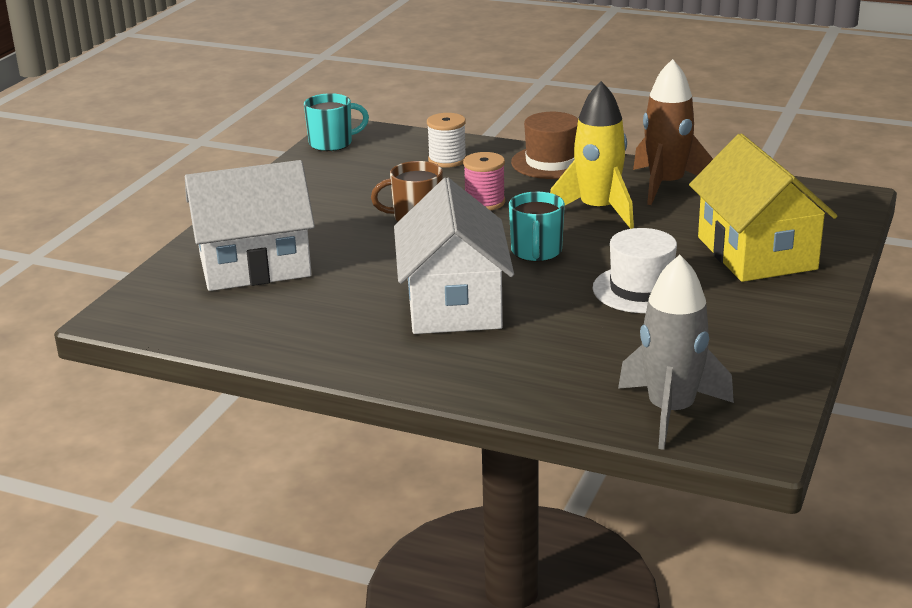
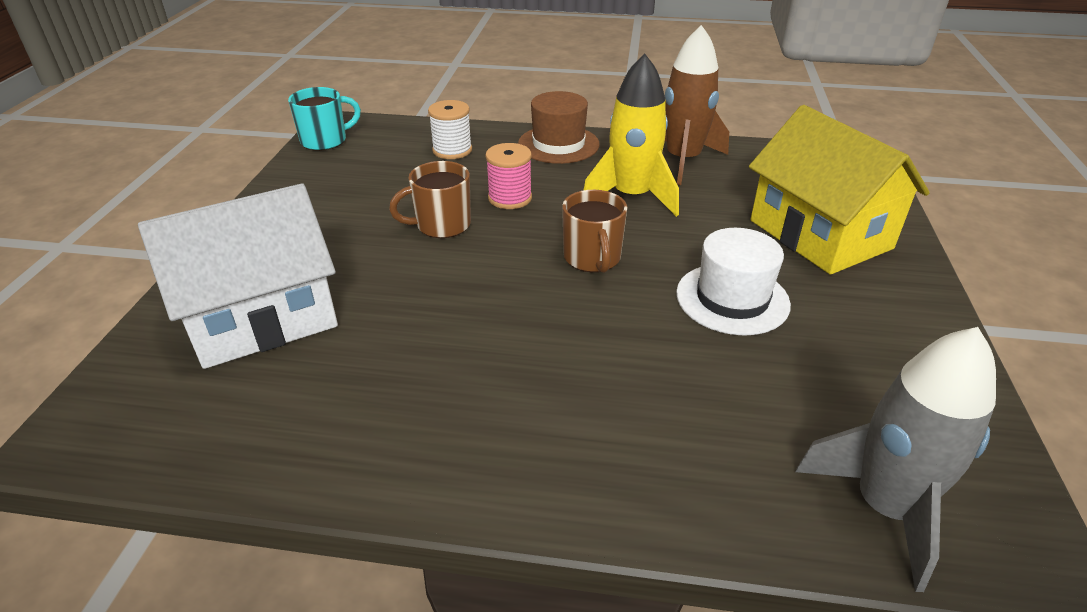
camera: 15 degrees left, 10 degrees up
(453, 305) = (528, 351): white house -> none
(536, 252) = (592, 258): turquoise mug -> brown mug

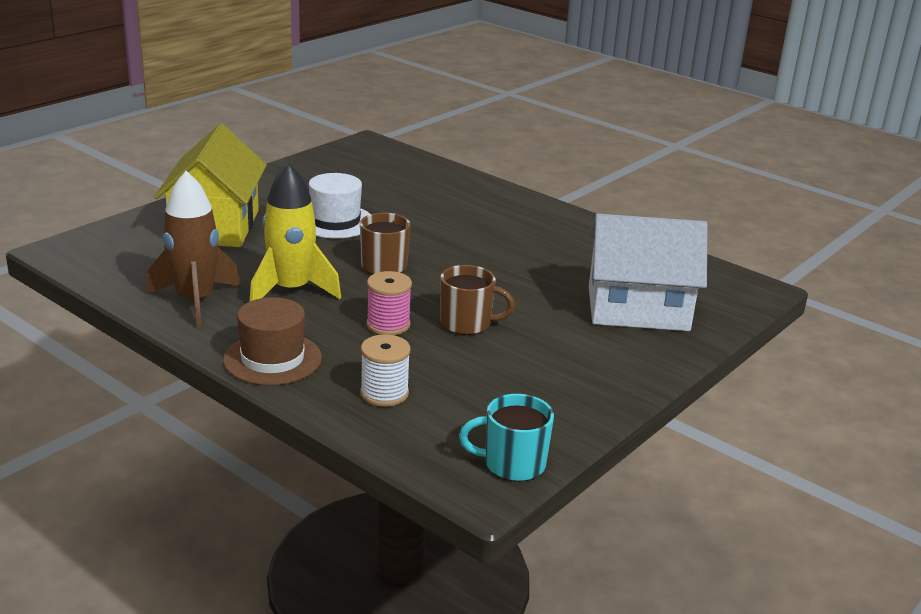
camera: 150 degrees left, 10 degrees down
(885, 507) = (396, 161): grey rocket -> none

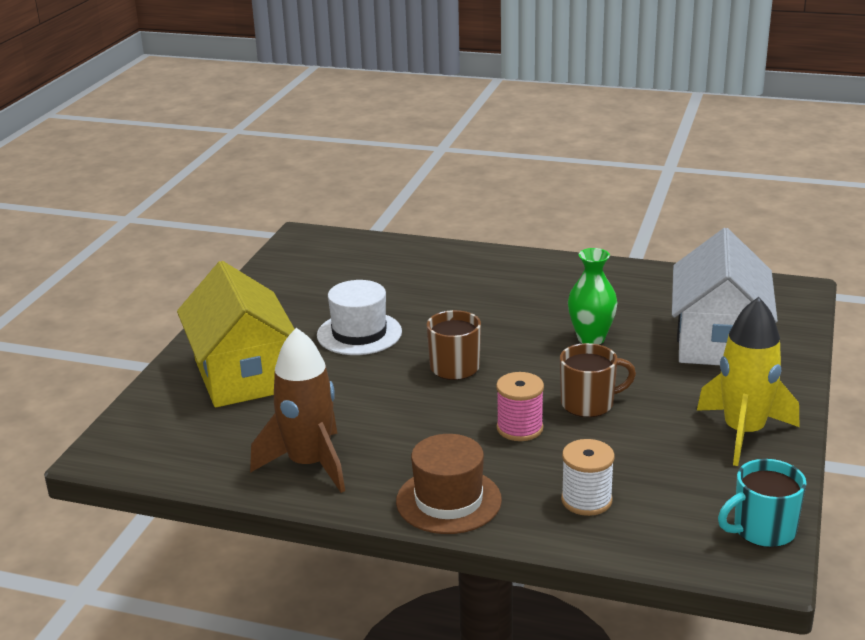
camera: 20 degrees left, 0 degrees up
(291, 290) = (392, 422): yellow rocket -> yellow rocket (743, 433)
(524, 276) = (591, 338): none -> green vase
(638, 309) = (718, 341): white house -> white house turned 60 degrees counterclockwise

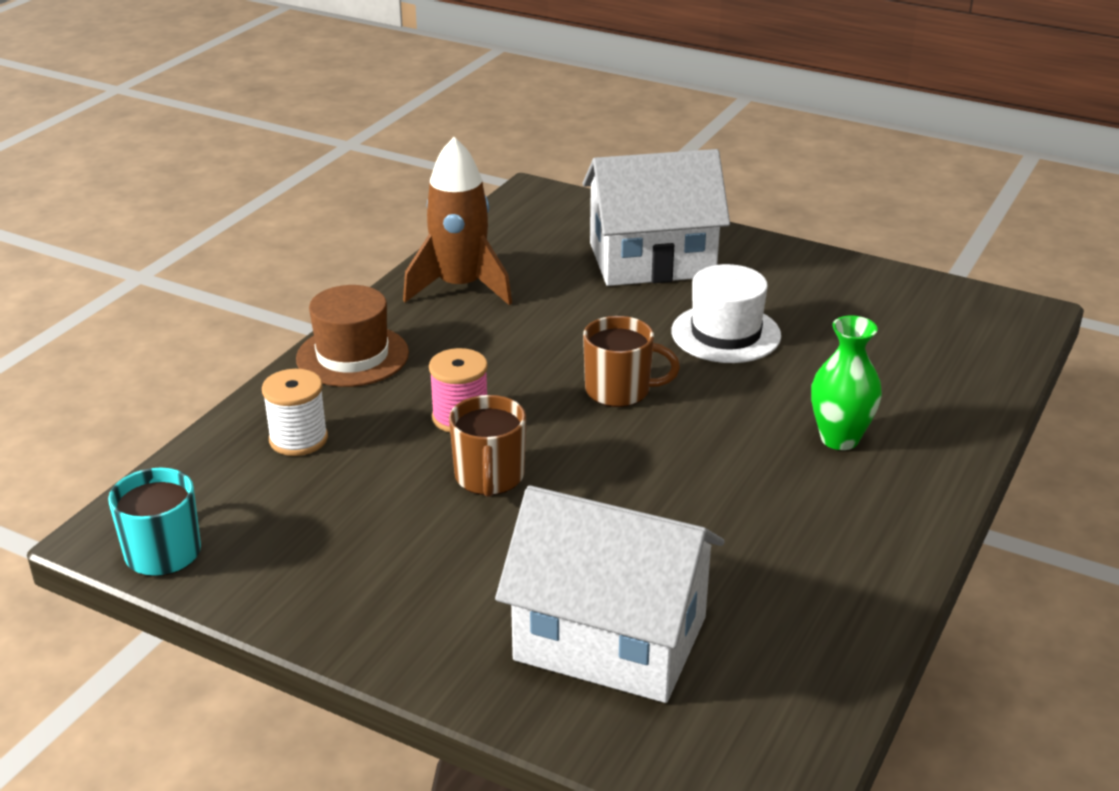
camera: 100 degrees right, 5 degrees up
(243, 375) = (652, 260): yellow house -> white house
(591, 338) = (658, 511): green vase -> green vase (839, 439)
(743, 433) = (357, 593): yellow rocket -> none

